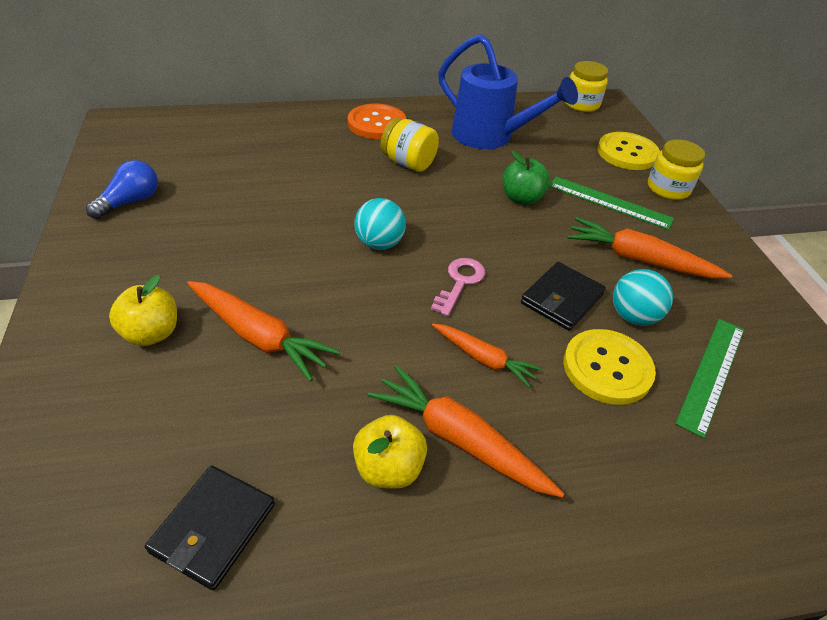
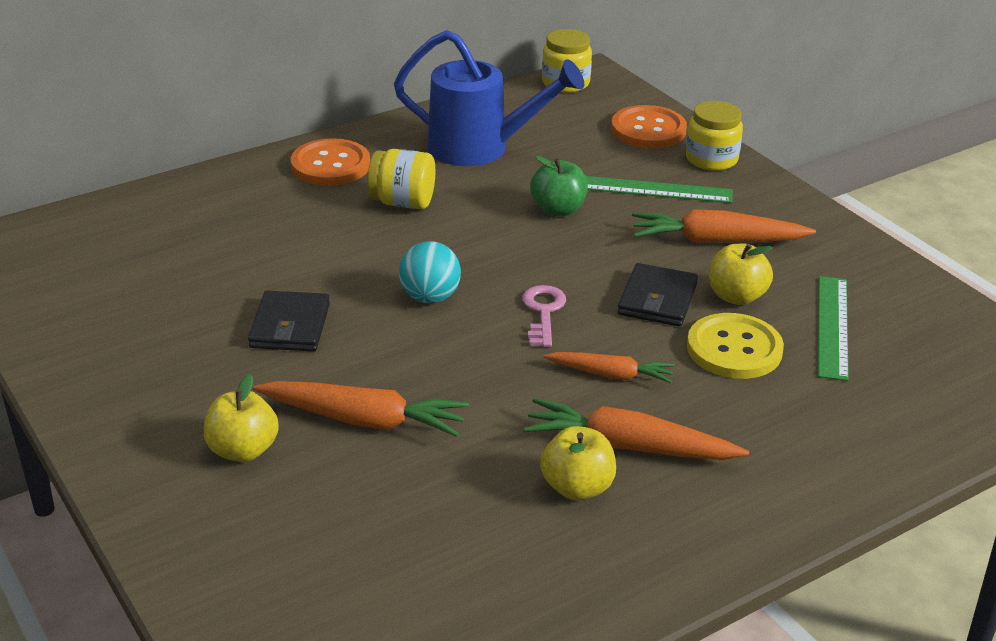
camera: 20 degrees left, 10 degrees down
(130, 202) = (92, 331): blue light bulb -> none
(213, 528) = (445, 579): black wallet -> black wallet (290, 326)
(627, 153) = (648, 130): yellow button -> orange button
(633, 316) = (736, 296): turquoise ball -> yellow apple

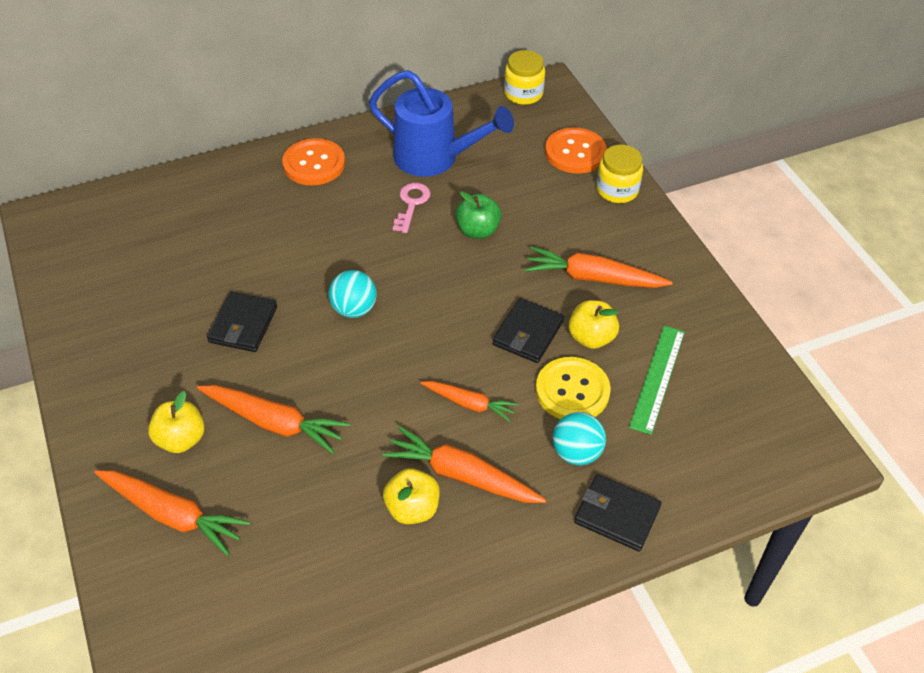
camera: 10 degrees right, 15 degrees up
(257, 531) = (173, 515): none -> orange carrot
(403, 202) = (359, 209): yellow jar -> none
(543, 312) = (436, 335): pink key -> pink key (411, 204)
(656, 190) = (562, 218): green ruler -> none
(764, 408) = (576, 453): none -> turquoise ball
(839, 464) = (617, 515): none -> black wallet

